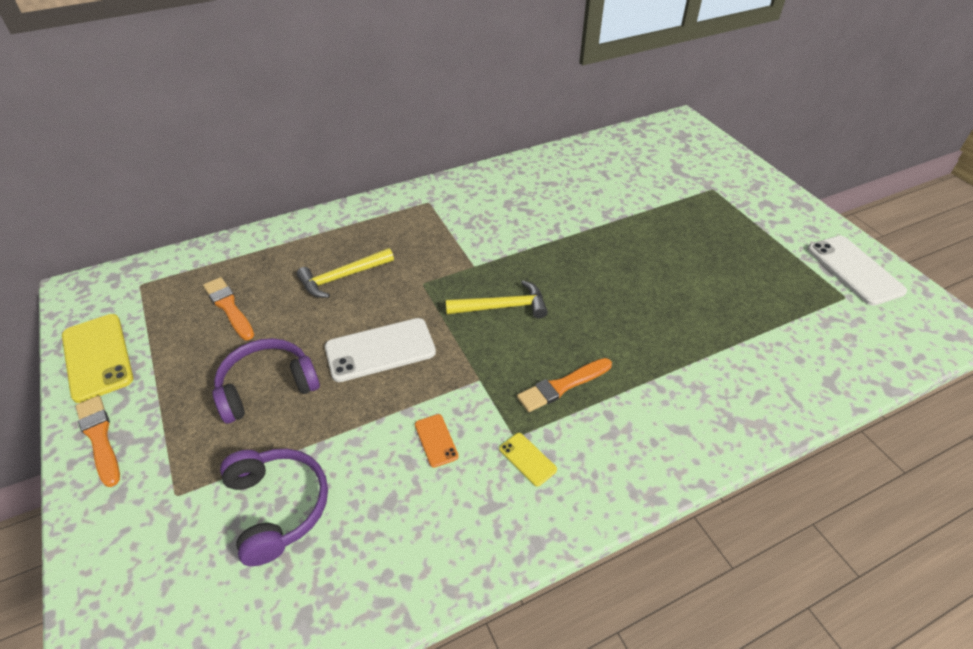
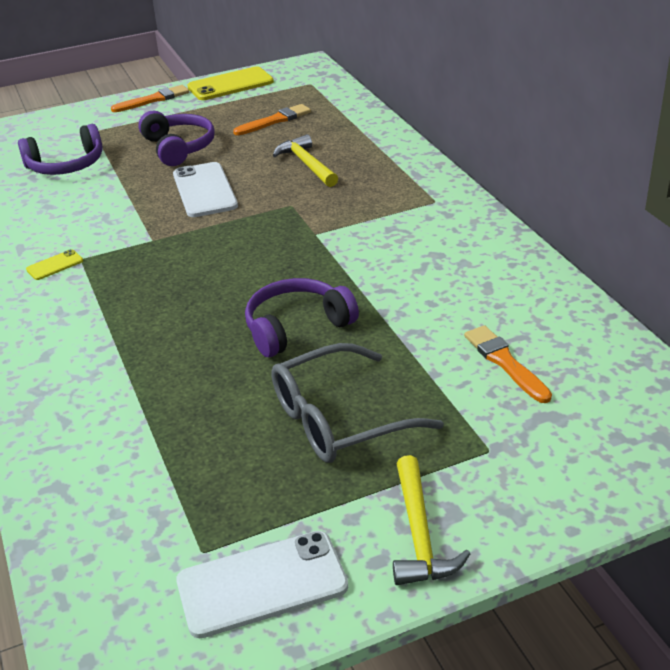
camera: 95 degrees right, 10 degrees down
(436, 440) = (94, 222): orange phone -> none
(502, 307) = (246, 251): yellow hammer -> yellow hammer (419, 533)
(563, 385) = (127, 286): orange brush -> orange brush (505, 363)
(610, 269) = (297, 327): none -> purple headphones
(706, 245) = (338, 419): none -> grey glasses

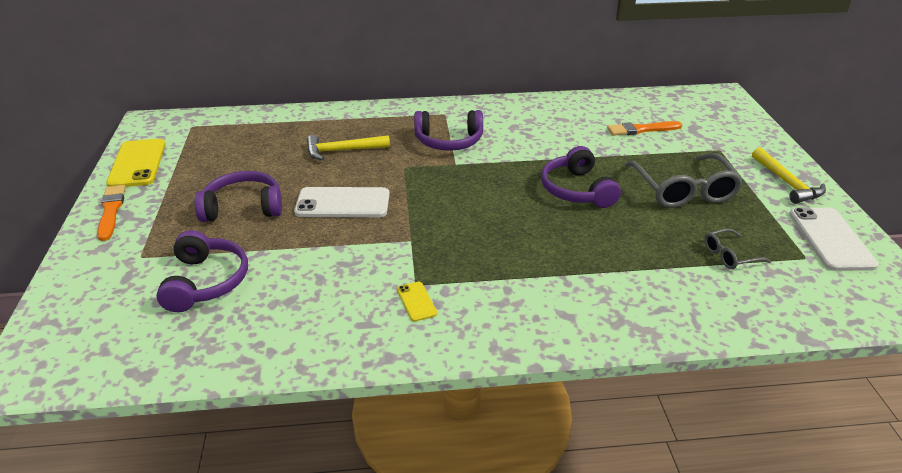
camera: 75 degrees left, 0 degrees up
(186, 472) = (729, 255): none -> grey glasses
(274, 121) = (245, 153): orange brush -> none
(367, 218) = (449, 141): none -> purple headphones
(419, 533) = (786, 182): yellow hammer -> yellow hammer turned 60 degrees clockwise

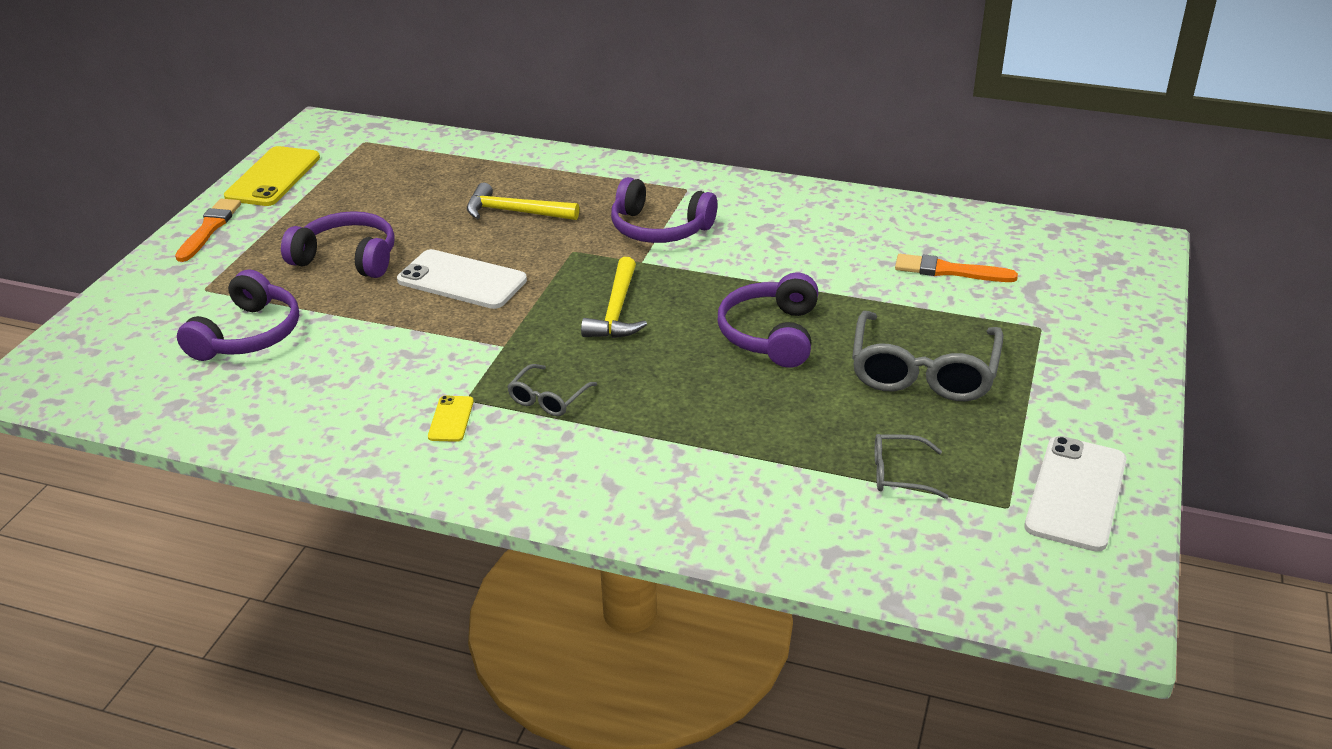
camera: 25 degrees right, 0 degrees up
(473, 268) = (548, 399): none -> grey glasses
(786, 182) = (1096, 399): yellow hammer -> yellow hammer (617, 310)

